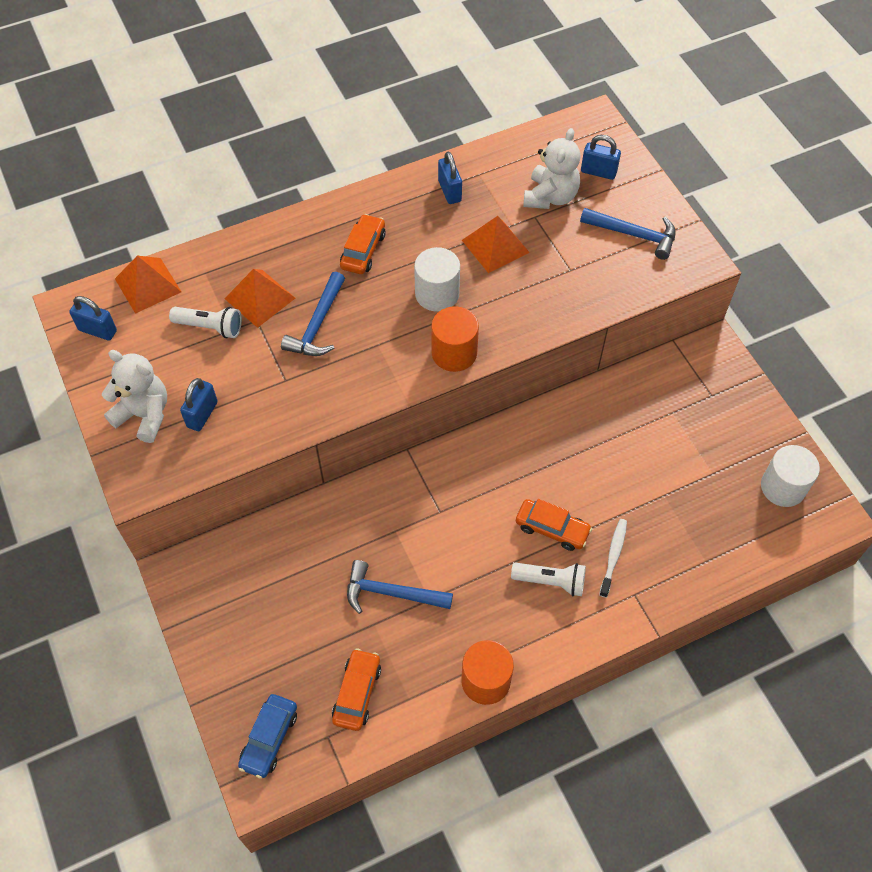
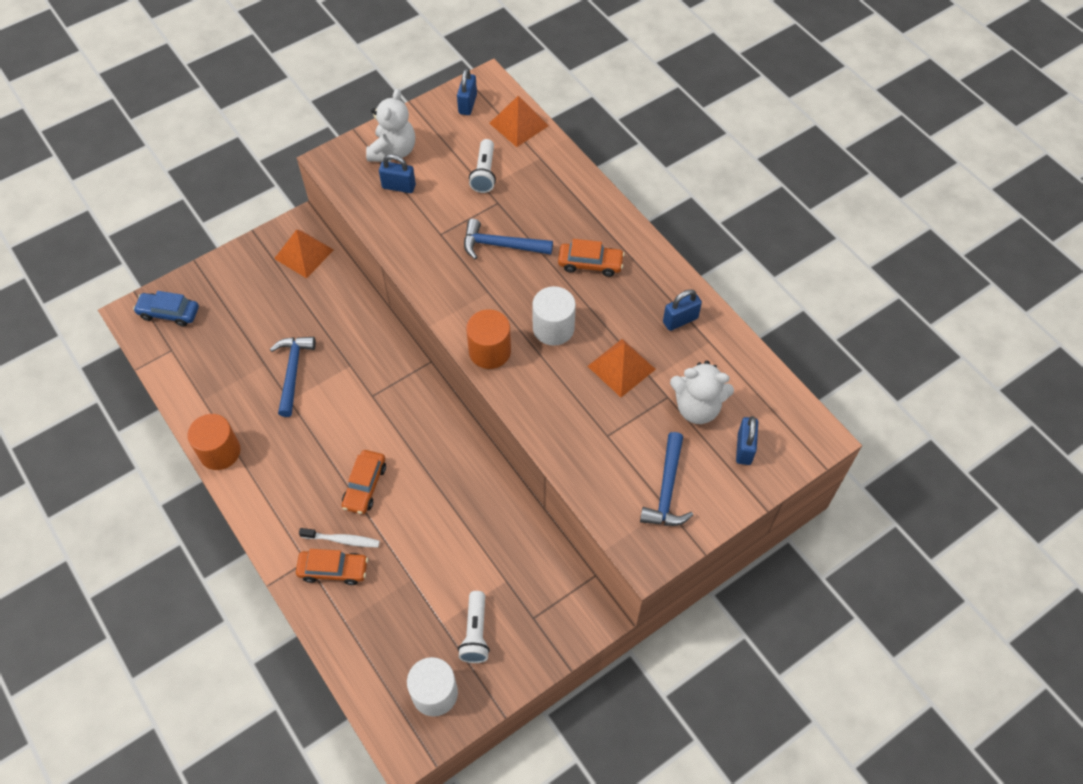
camera: 80 degrees right, 0 degrees up
(260, 298) = (521, 200): orange pyramid -> orange pyramid (304, 254)
(357, 693) = (206, 363): orange car -> orange car (333, 570)
(550, 581) = (313, 491): white flashlight -> white flashlight (475, 633)

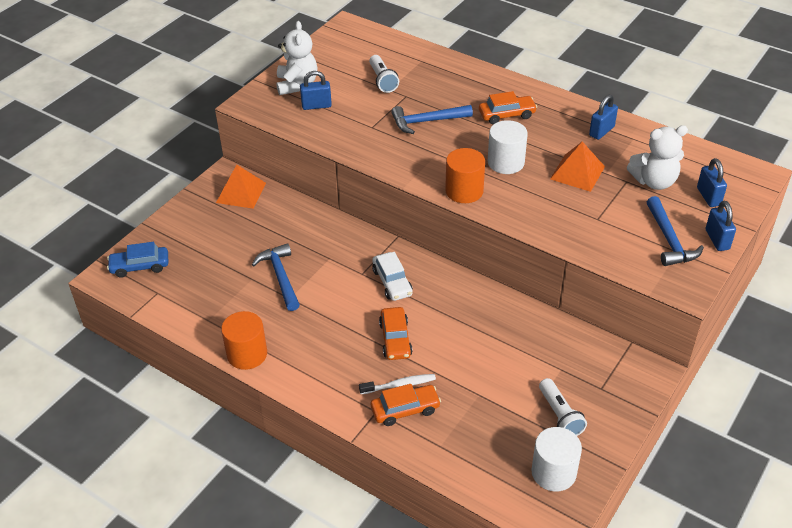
camera: 20 degrees left, 15 degrees down
(396, 417) = (392, 282): none -> white car
(467, 104) = (340, 42): blue padlock -> blue padlock (717, 239)
(518, 124) = (390, 44): orange pyramid -> none

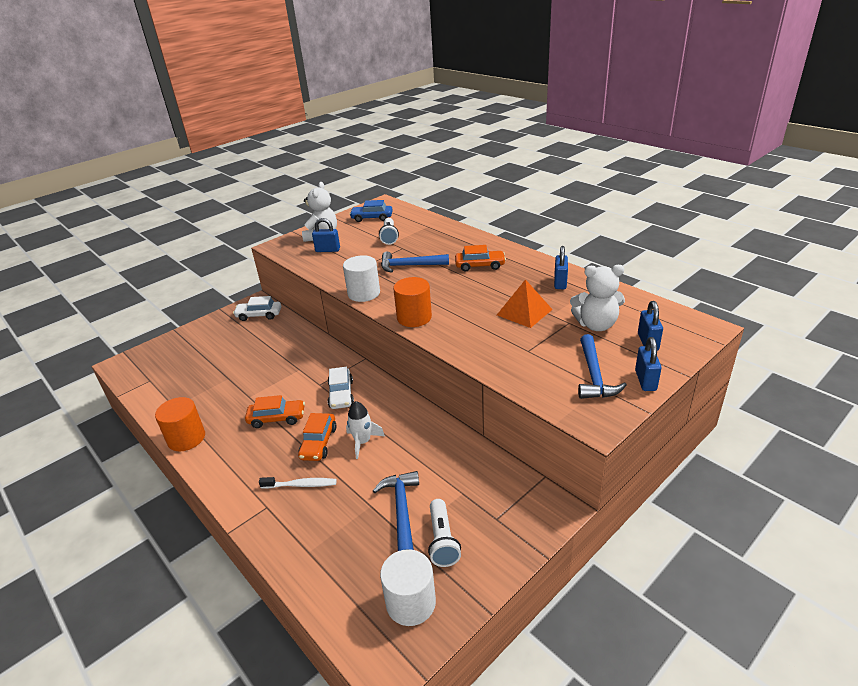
camera: 15 degrees right, 10 degrees down
(140, 266) = (150, 359): blue car -> blue car (372, 218)
(241, 192) = (259, 315): orange pyramid -> white car
(280, 277) = (251, 379): blue hammer -> blue hammer (401, 510)
(405, 410) = (294, 509): orange car -> orange car (277, 418)
(441, 332) = (363, 442): none -> white rocket
(506, 162) = (462, 299): white cylinder -> white cylinder (364, 293)
(601, 131) = (560, 283): blue padlock -> blue padlock turned 45 degrees counterclockwise

